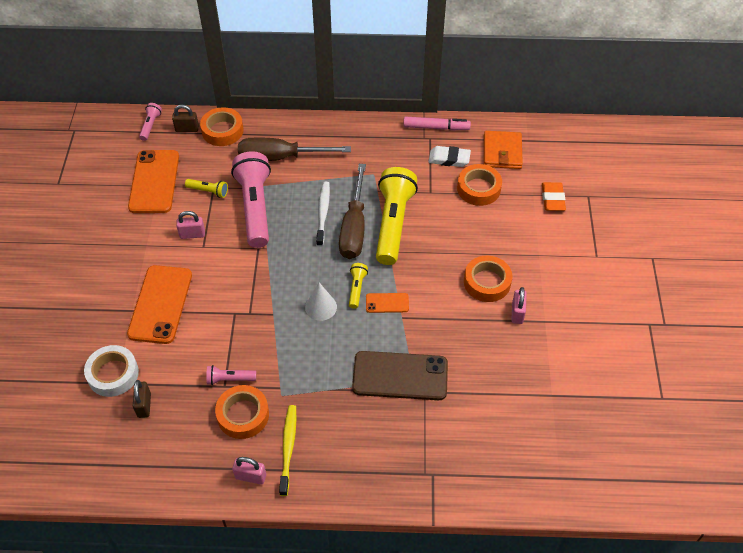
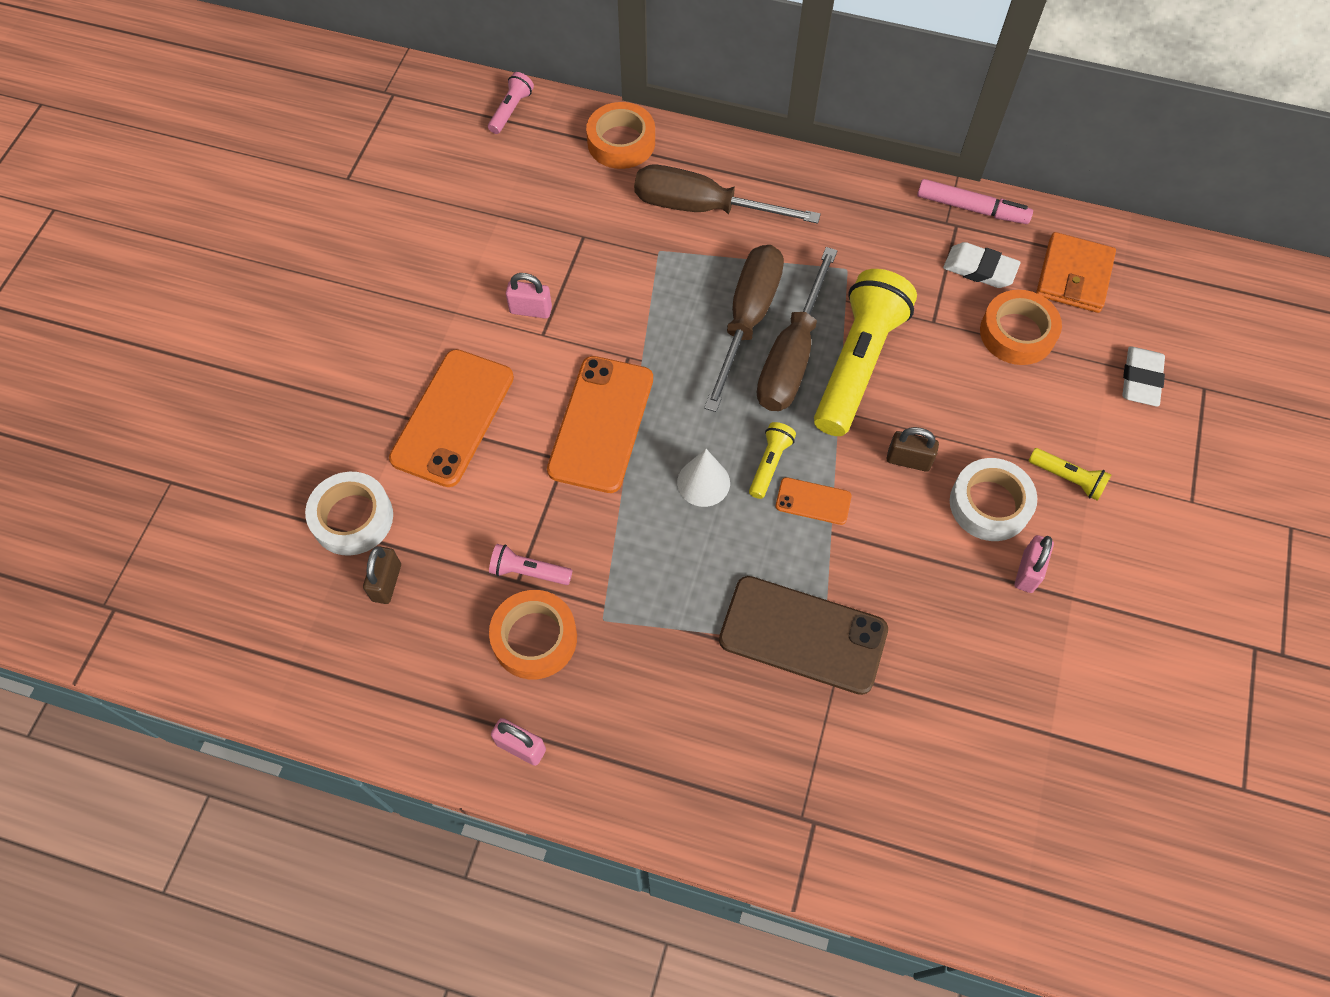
camera: 15 degrees right, 10 degrees up
(154, 182) = (493, 207): orange phone -> orange phone (601, 424)
(187, 129) = (566, 128): brown padlock -> brown padlock (908, 460)
(208, 191) = (574, 242): yellow flashlight -> yellow flashlight (1067, 478)
(255, 207) = (641, 286): pink flashlight -> none
(288, 448) = (592, 713): yellow toothbrush -> none
(323, 213) = (747, 319): white toothbrush -> brown screwdriver
(487, 282) = (989, 504): orange tape -> white tape
(552, 199) = (1140, 379): orange eraser -> white eraser

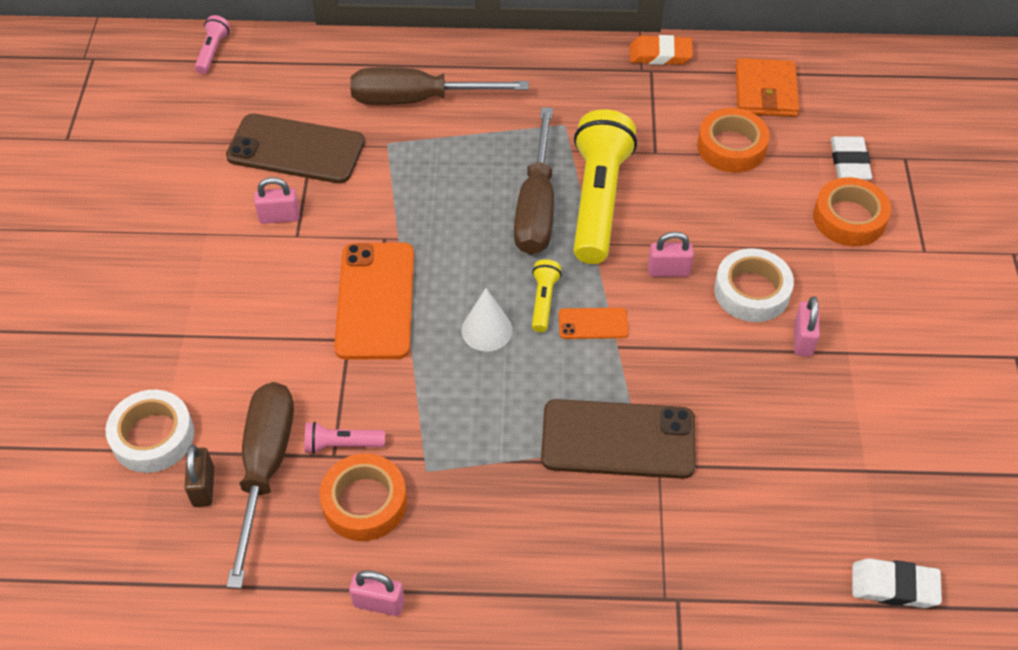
camera: 15 degrees left, 10 degrees down
(453, 418) = (229, 326): orange phone -> none
(565, 238) = (296, 149): none -> brown phone
(621, 142) = (325, 59): orange tape -> orange tape (849, 218)
(747, 319) = (486, 184): brown screwdriver -> brown screwdriver (265, 468)
(908, 460) = (668, 270): brown padlock -> pink padlock
(971, 208) = (660, 54): pink marker -> orange eraser
(979, 269) = (682, 102): white eraser -> white eraser (894, 586)
(1067, 478) = (813, 255): yellow flashlight -> none

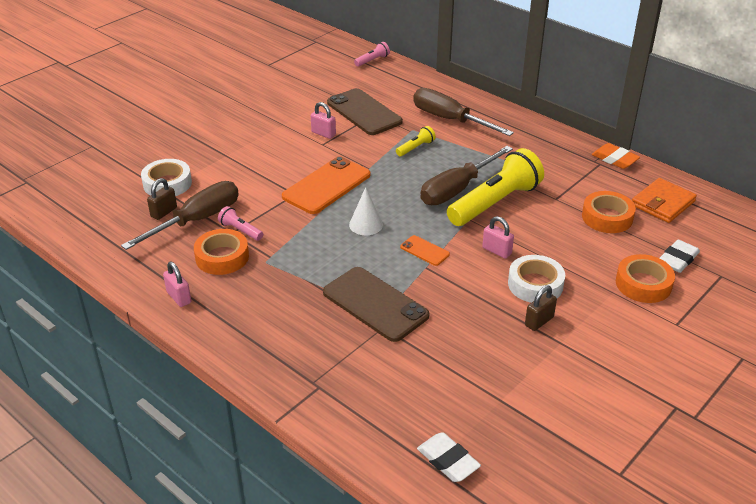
camera: 40 degrees right, 15 degrees down
(543, 301) = (410, 228): yellow flashlight -> yellow flashlight (416, 148)
(803, 339) = (539, 321): pink padlock -> brown padlock

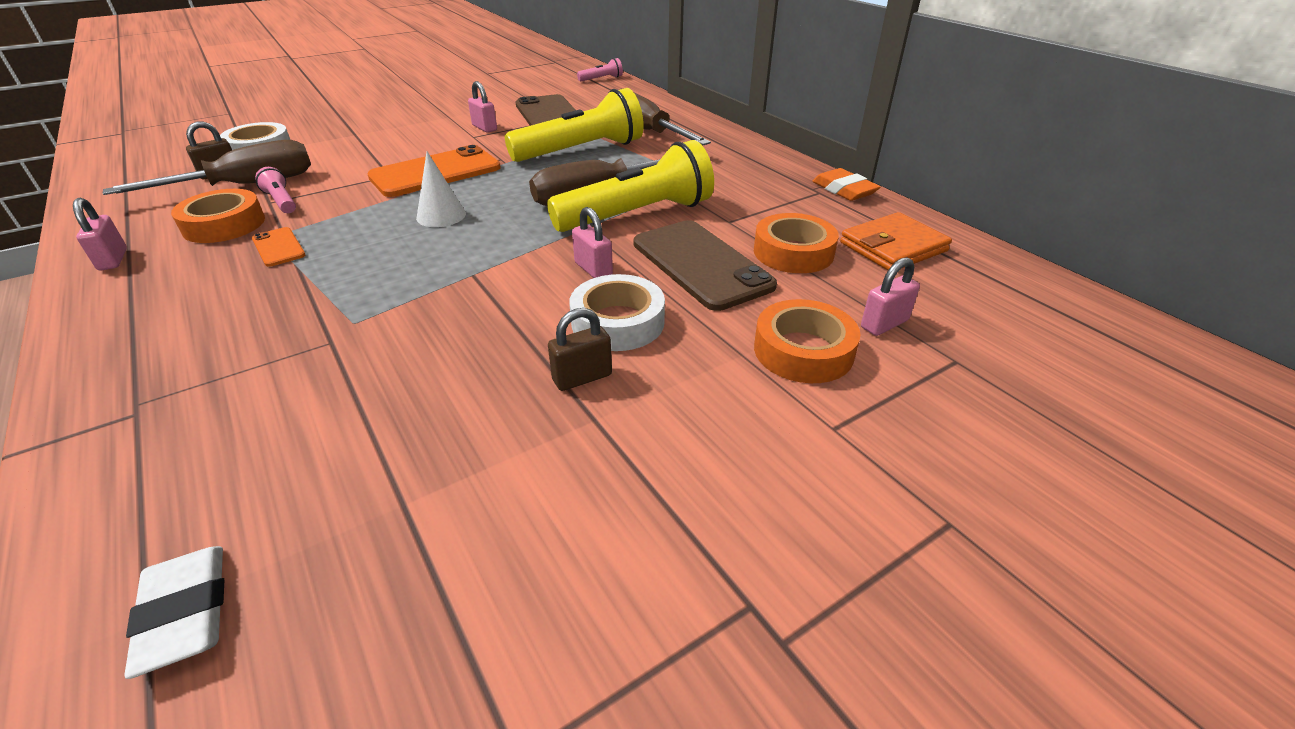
camera: 15 degrees right, 0 degrees up
(375, 304) = (352, 309): brown phone -> brown phone (701, 264)
(416, 148) = (581, 151): yellow flashlight -> yellow flashlight, size x2.28
(424, 251) = (489, 255): orange phone -> orange phone (278, 247)
(678, 259) = (884, 324): white eraser -> pink padlock

